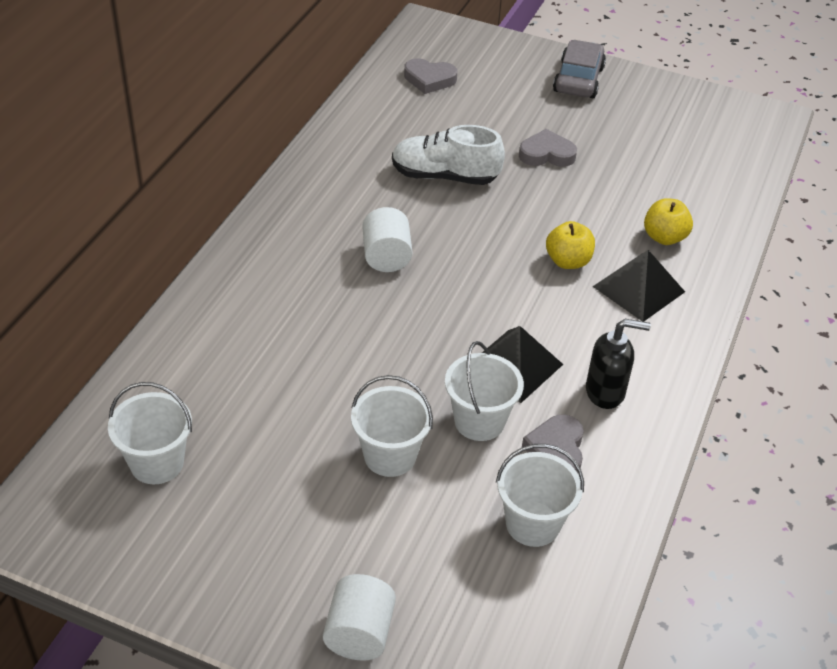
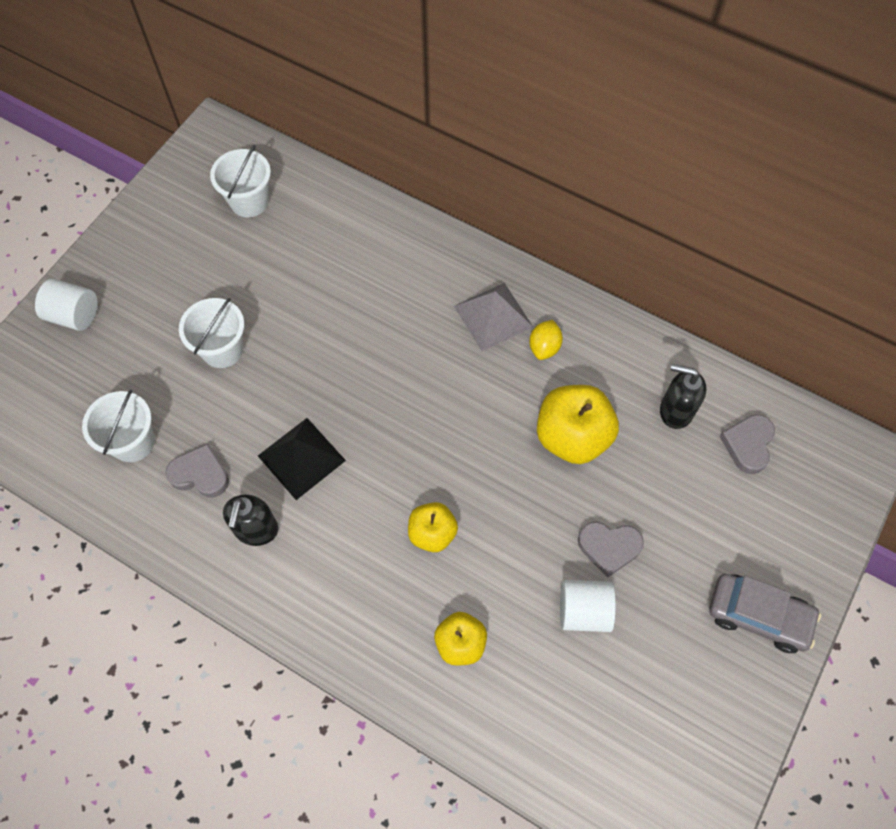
camera: 100 degrees right, 20 degrees up
(315, 232) = (493, 316): none -> grey pyramid
(349, 196) = (544, 347): none -> yellow lemon
(386, 257) = (454, 371): white cylinder -> white cylinder (583, 611)
(404, 117) = (675, 411): none -> black soap dispenser
(444, 176) = (572, 437): white shoe -> yellow apple
(479, 421) = (244, 419): white bucket -> none
(546, 154) = (609, 547): grey heart -> grey heart turned 90 degrees clockwise
(639, 289) = (384, 595): black pyramid -> none

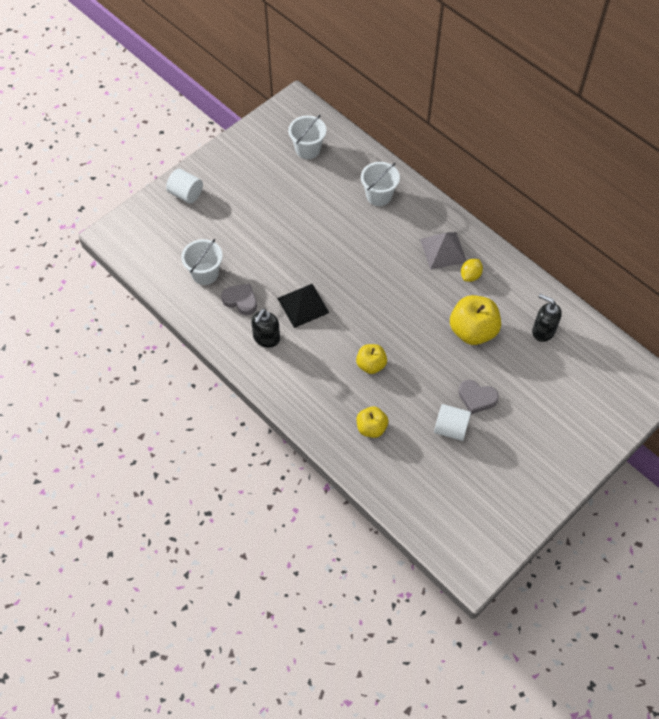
camera: 15 degrees right, 5 degrees down
(222, 349) = (270, 233): white bucket -> white bucket (378, 196)
(748, 445) = (583, 361): grey heart -> none
(758, 615) = (558, 457): grey car -> none

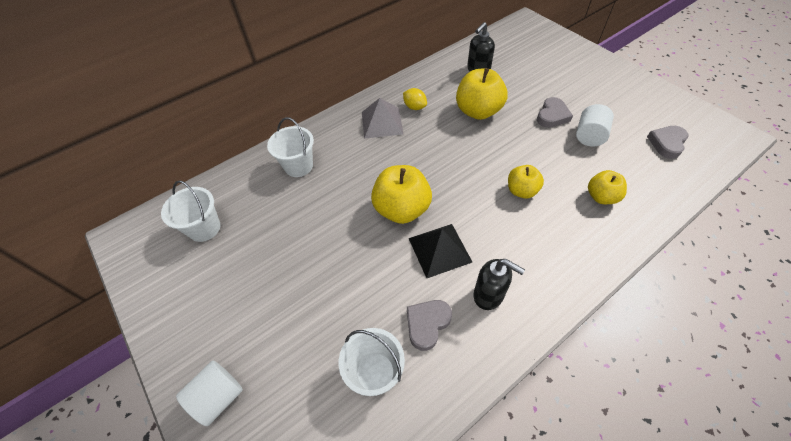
camera: 80 degrees left, 5 degrees down
(340, 276) = (402, 209): none -> yellow apple
(450, 499) = (667, 143): none -> grey heart

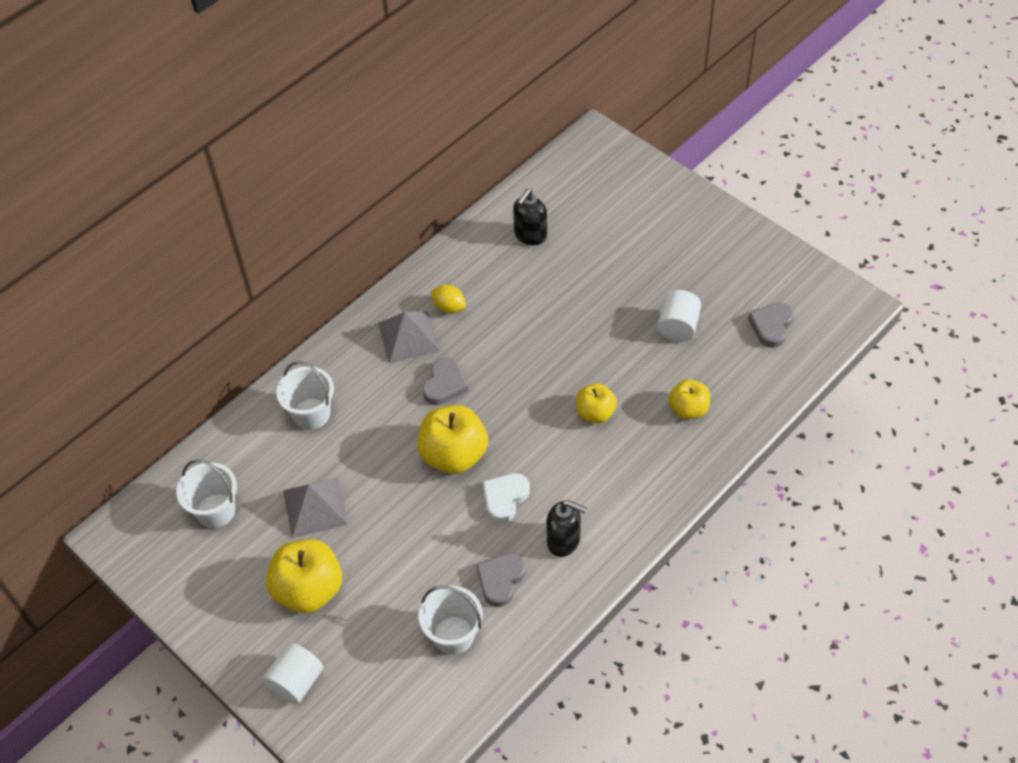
camera: 10 degrees left, 0 degrees up
(282, 236) = (315, 507): none -> grey pyramid
(439, 250) = (505, 498): black pyramid -> white heart
(478, 111) = (535, 305): yellow apple -> yellow apple (309, 590)
(552, 116) = (632, 301): grey heart -> grey heart (444, 385)

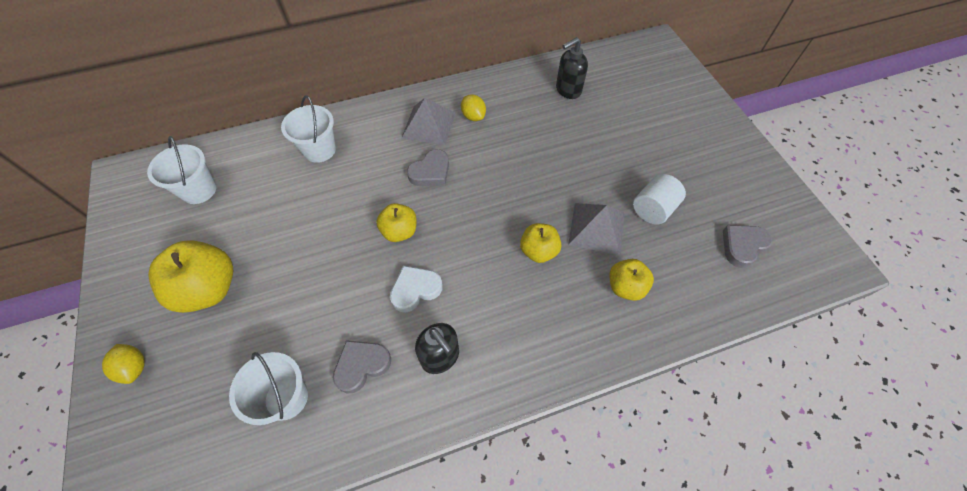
camera: 25 degrees right, 5 degrees up
(296, 681) = (134, 367): white cylinder -> yellow lemon
(315, 507) = (267, 222): grey pyramid -> grey pyramid (597, 228)
(454, 455) = (400, 231): yellow apple -> yellow apple, size x0.60

